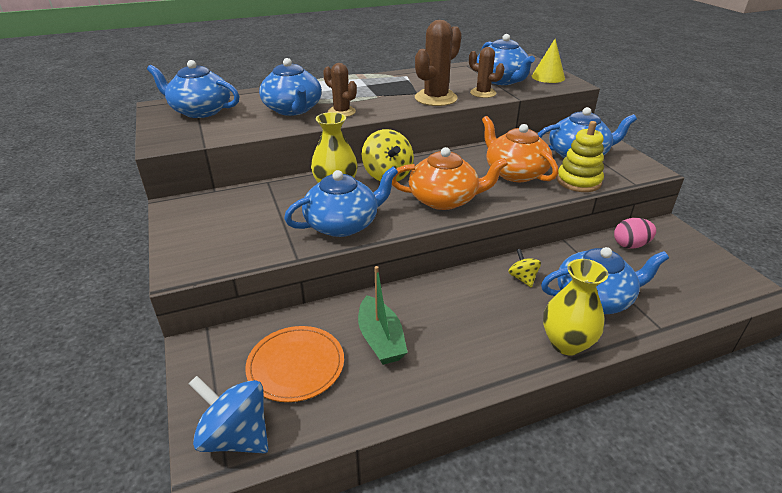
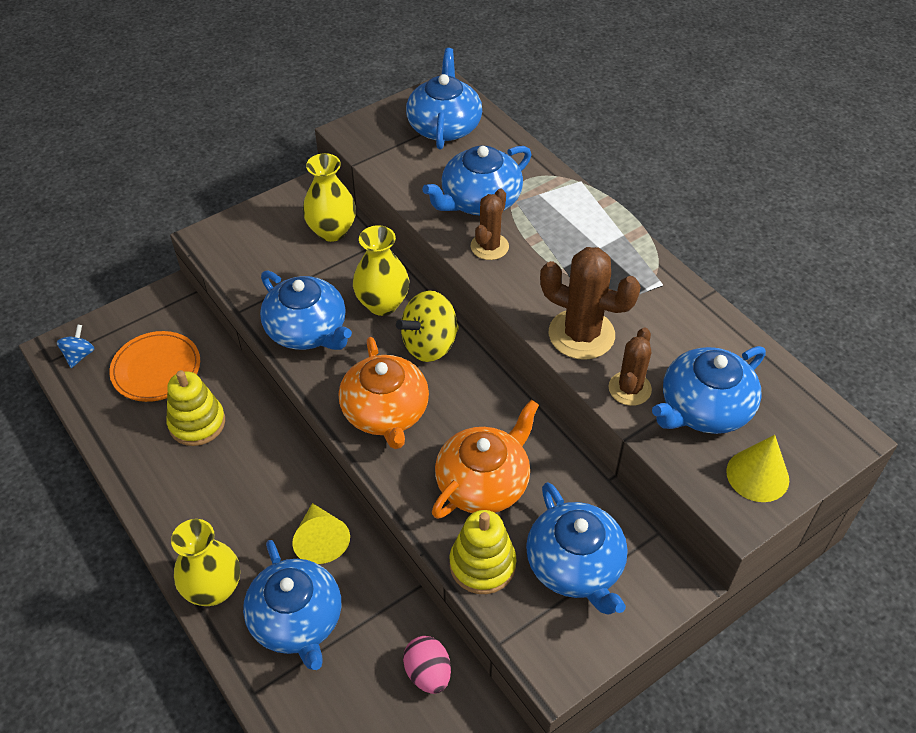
camera: 75 degrees right, 15 degrees up
(236, 201) = (332, 231): none -> yellow vase
(236, 436) = (79, 355): blue spinning top -> blue spinning top, size x0.55
(380, 339) = (197, 423): green boat -> yellow stacking toy
(522, 278) = (321, 540): yellow spinning top -> yellow cone

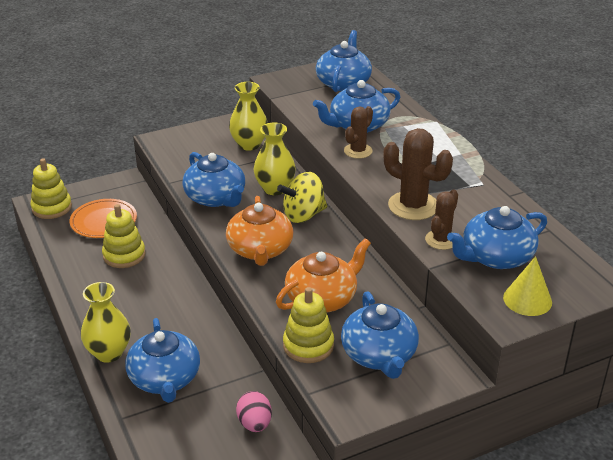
camera: 10 degrees right, 15 degrees down
(79, 355) = (52, 208): blue spinning top -> yellow stacking toy
(321, 540) = (195, 334): yellow cone -> none

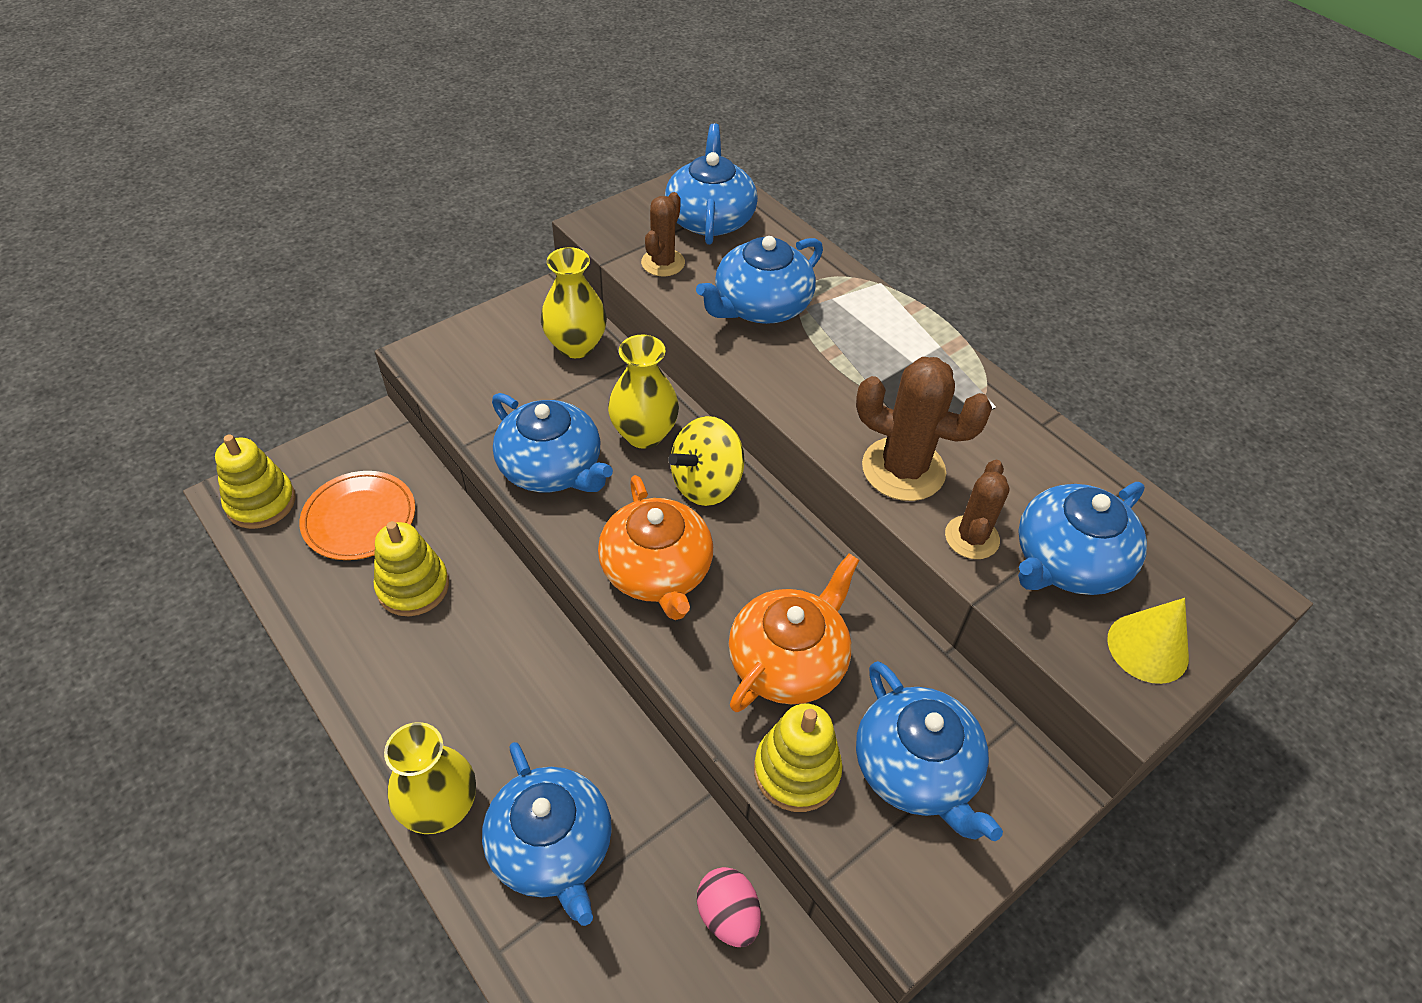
camera: 15 degrees left, 15 degrees up
(358, 151) = (778, 361): brown cactus -> brown cactus (663, 263)

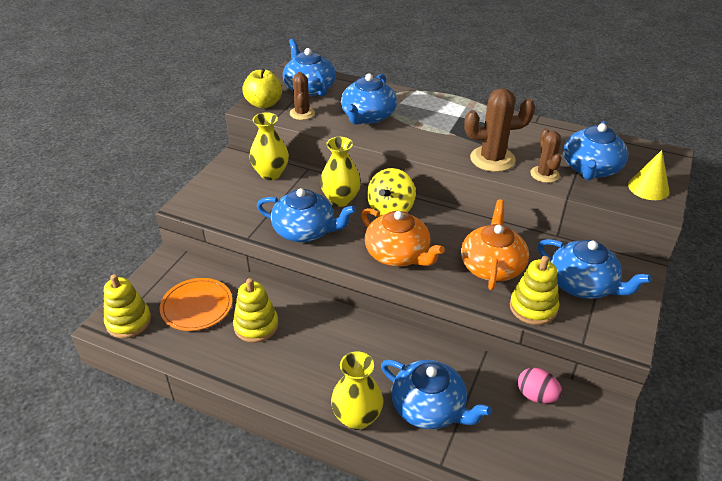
camera: 25 degrees left, 10 degrees down
(619, 224) = (264, 104): none -> yellow apple

